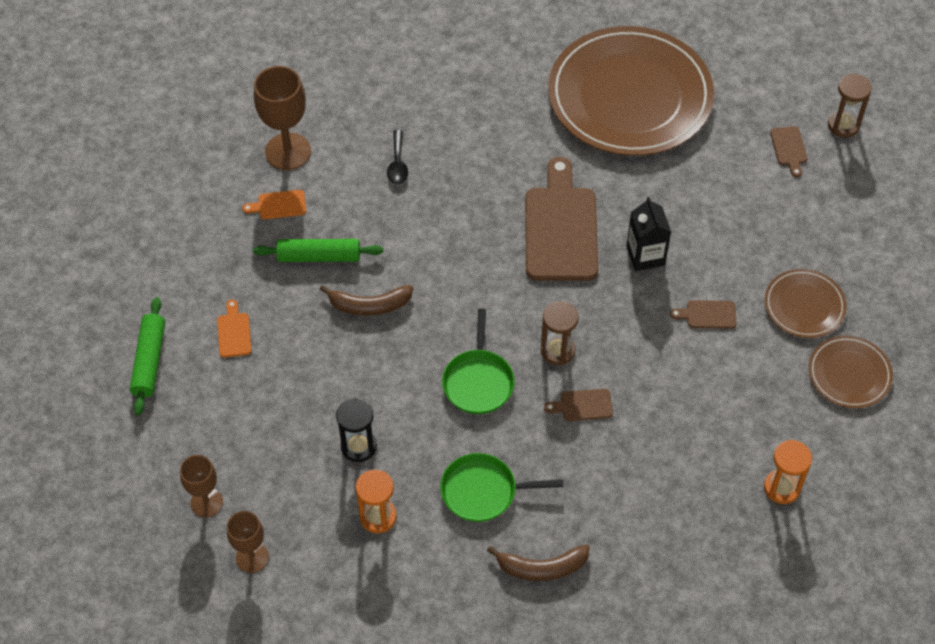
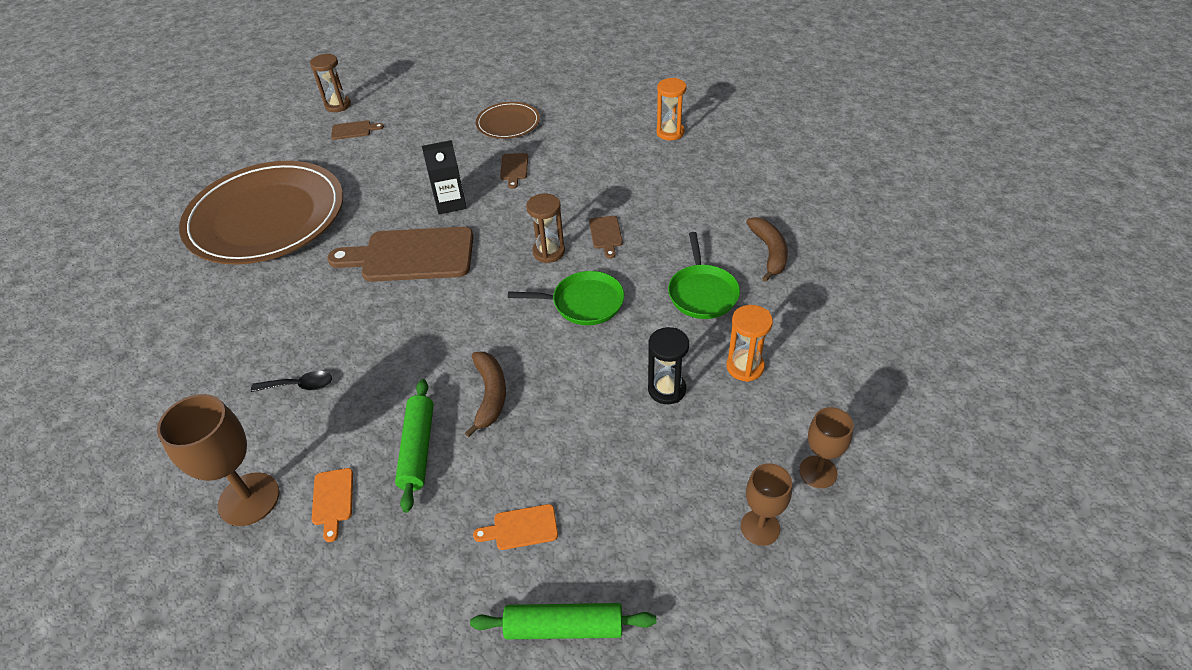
camera: 90 degrees left, 10 degrees down
(849, 374) = (569, 104): brown plate -> none

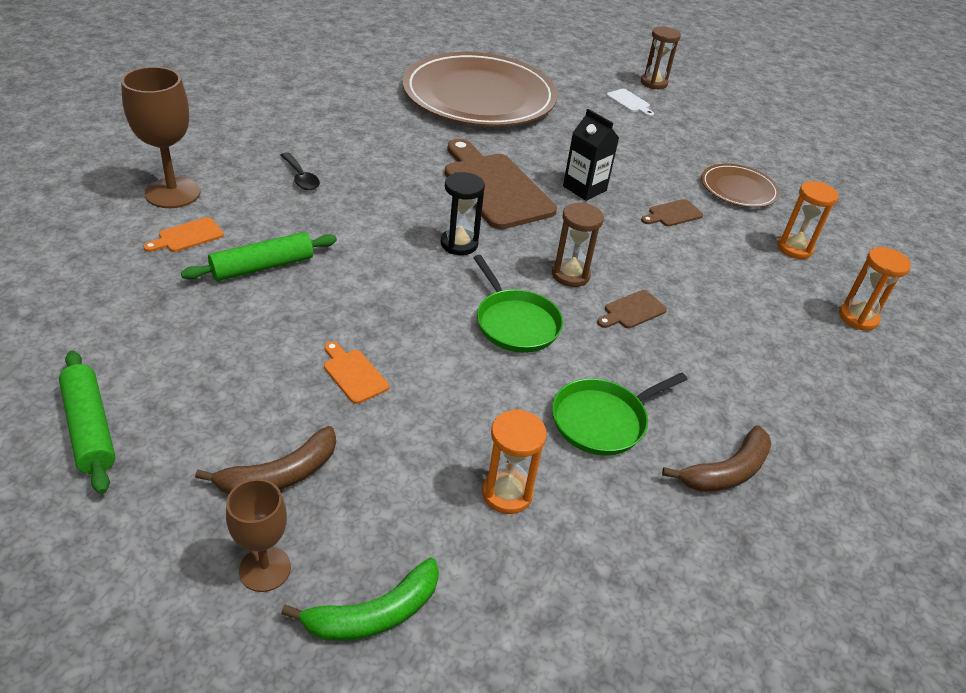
camera: 55 degrees right, 5 degrees down
(354, 130) = (629, 102): brown cutting board -> white cutting board
(490, 395) = (349, 292): brown banana -> brown banana (280, 475)
(521, 528) = (197, 363): orange cutting board -> orange cutting board (353, 374)
(589, 127) = (794, 248): none -> orange hourglass
(667, 389) = (430, 427): black hourglass -> black hourglass (459, 244)
(818, 472) = (374, 614): brown goblet -> green banana

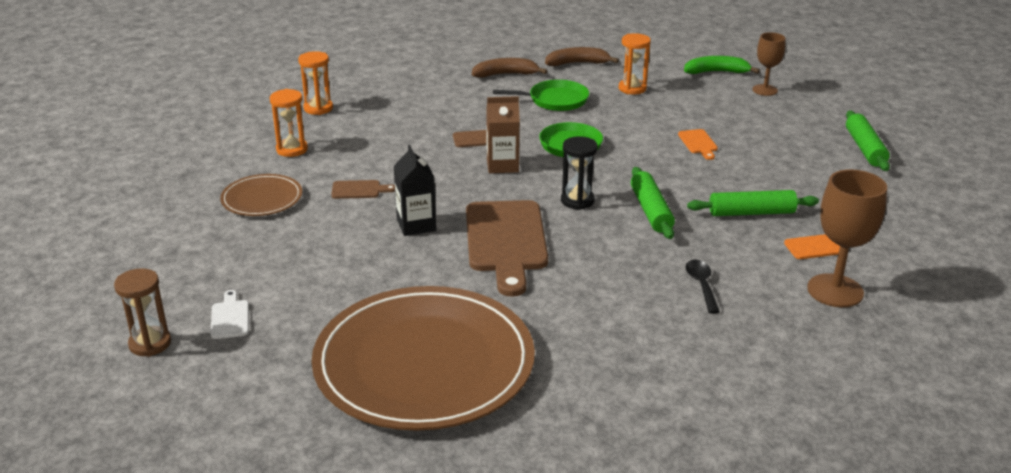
camera: 150 degrees left, 10 degrees down
(280, 475) = (753, 114): brown banana -> brown banana (577, 63)
(376, 247) = (651, 211): none -> green rolling pin
(570, 275) = (502, 165): brown hourglass -> brown carton

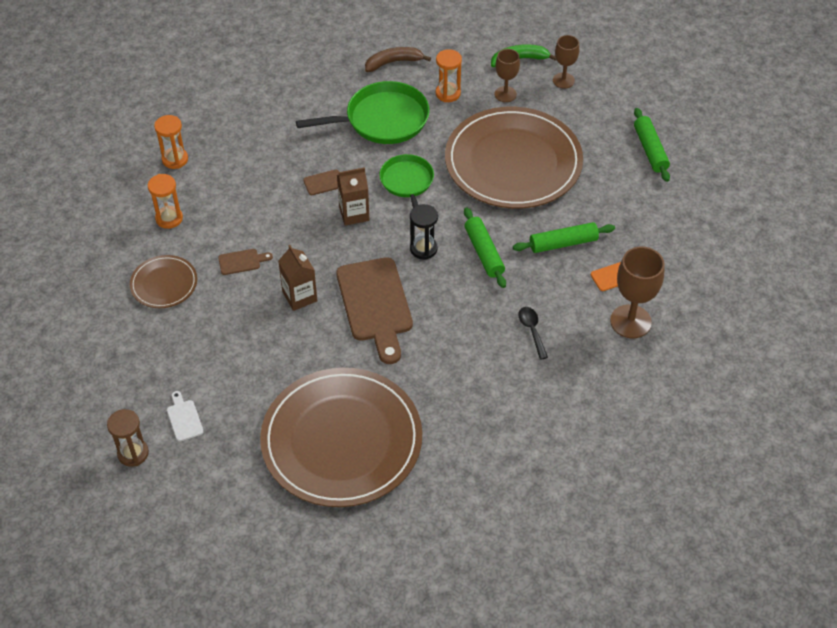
camera: 10 degrees left, 20 degrees up
(416, 225) = (299, 296): black carton -> brown carton
(505, 74) = (331, 88): brown banana -> none
(555, 100) = (382, 119): green pan -> green pan, size x1.56
(697, 94) = (505, 94): none -> brown goblet
(698, 143) = (513, 162): orange cutting board -> brown plate

